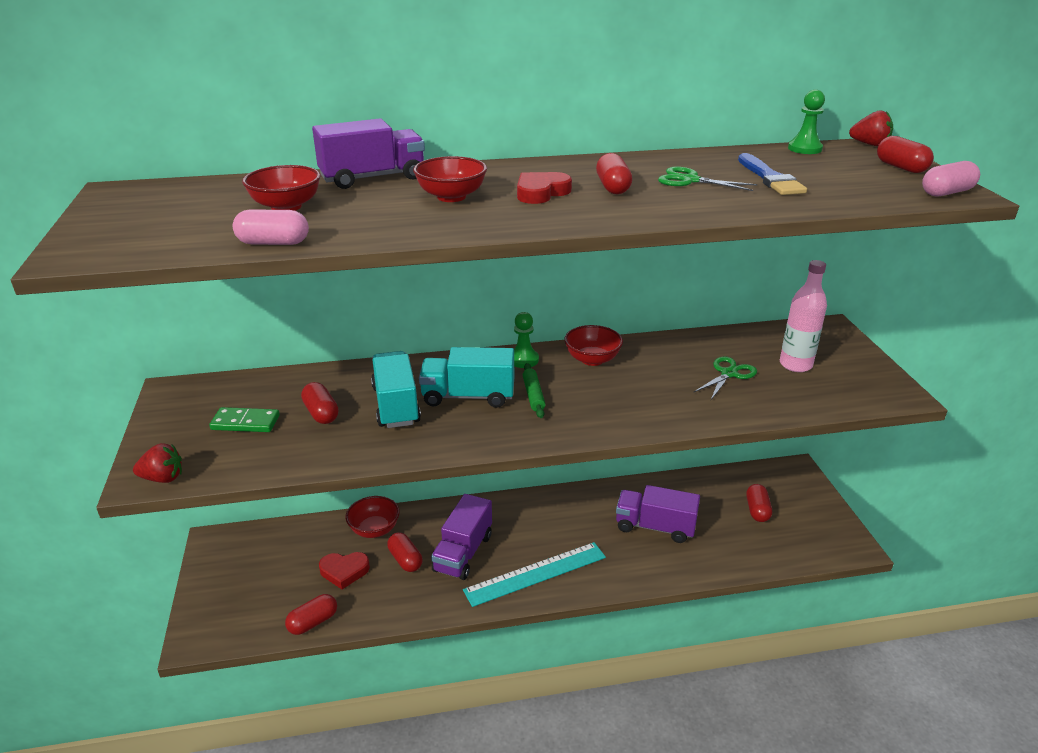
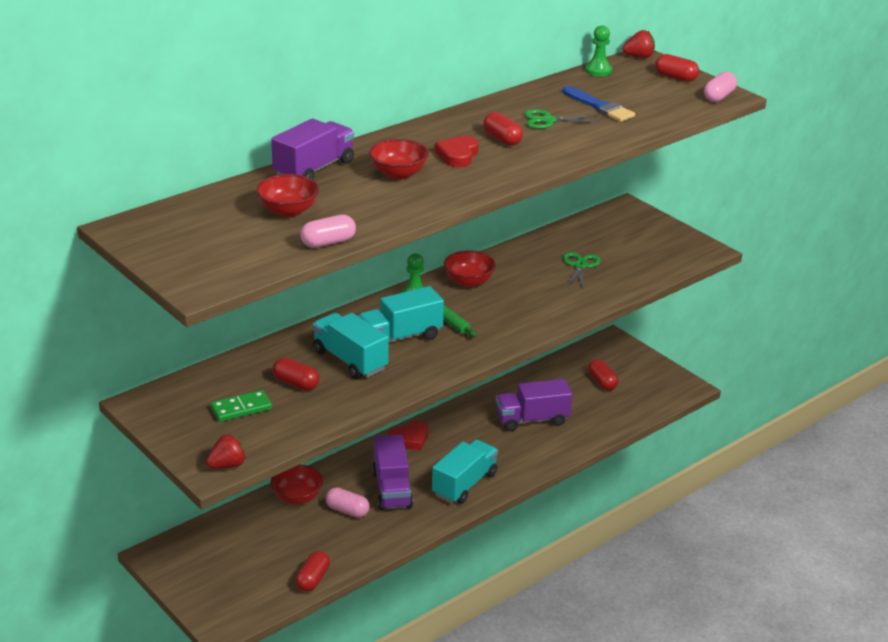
camera: 30 degrees left, 0 degrees up
(344, 571) = (302, 536): red heart -> red heart (409, 439)
(405, 560) = (347, 510): red capsule -> pink capsule
(536, 574) = (464, 484): turquoise ruler -> turquoise truck
(795, 365) = (622, 246): pink bottle -> none

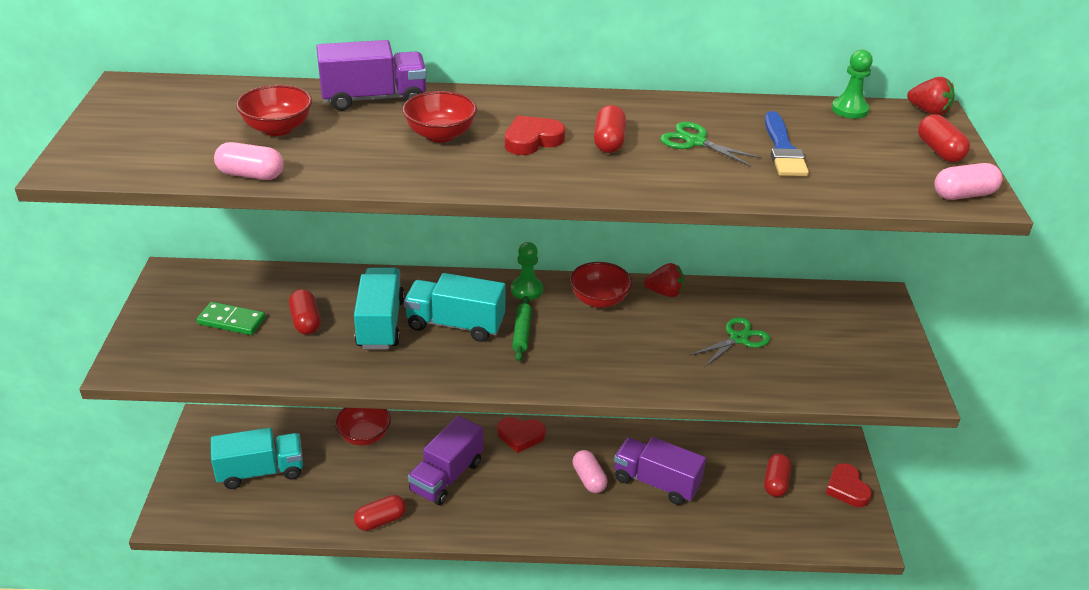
camera: 40 degrees right, 5 degrees up
(227, 465) = (143, 369): red strawberry -> red strawberry (665, 293)
(313, 579) = (281, 522): red capsule -> red capsule (380, 520)
(347, 510) = (387, 474): pink capsule -> pink capsule (589, 479)
(464, 484) = (514, 511): turquoise truck -> turquoise truck (261, 472)
(645, 364) = (847, 488): none -> red heart

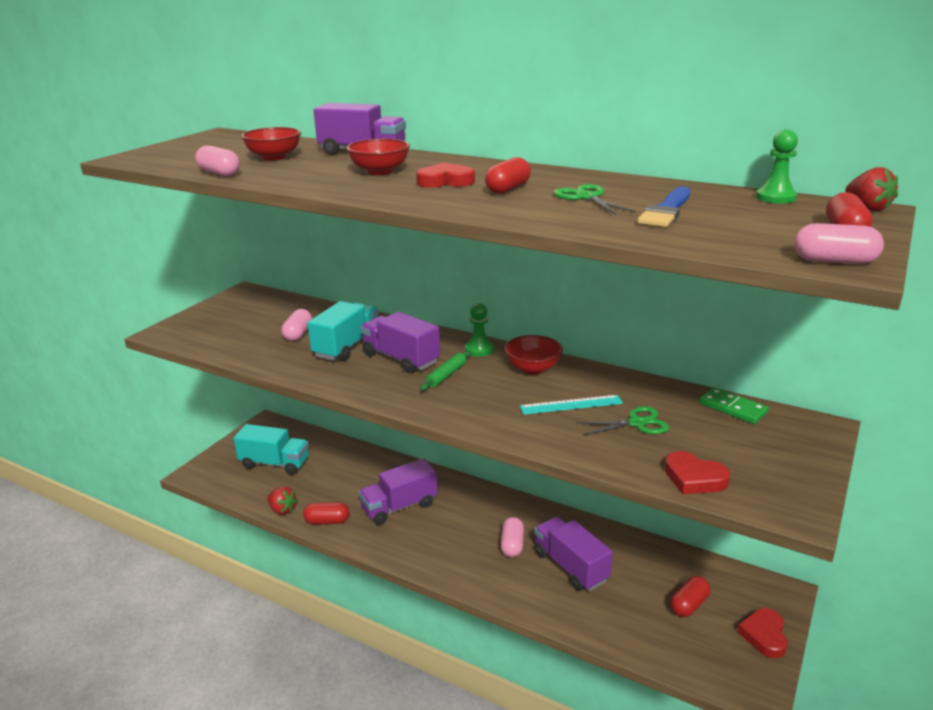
camera: 30 degrees right, 10 degrees down
(231, 321) = (252, 323): green domino -> green domino (732, 408)
(305, 322) = (298, 334): red capsule -> pink capsule
(364, 436) = (362, 462): red bowl -> none
(455, 324) = (401, 359): turquoise truck -> purple truck
(520, 436) = (479, 496): red heart -> red heart (694, 478)
(665, 293) = (597, 376): red strawberry -> red strawberry (282, 510)
(668, 335) = (571, 405): none -> turquoise ruler

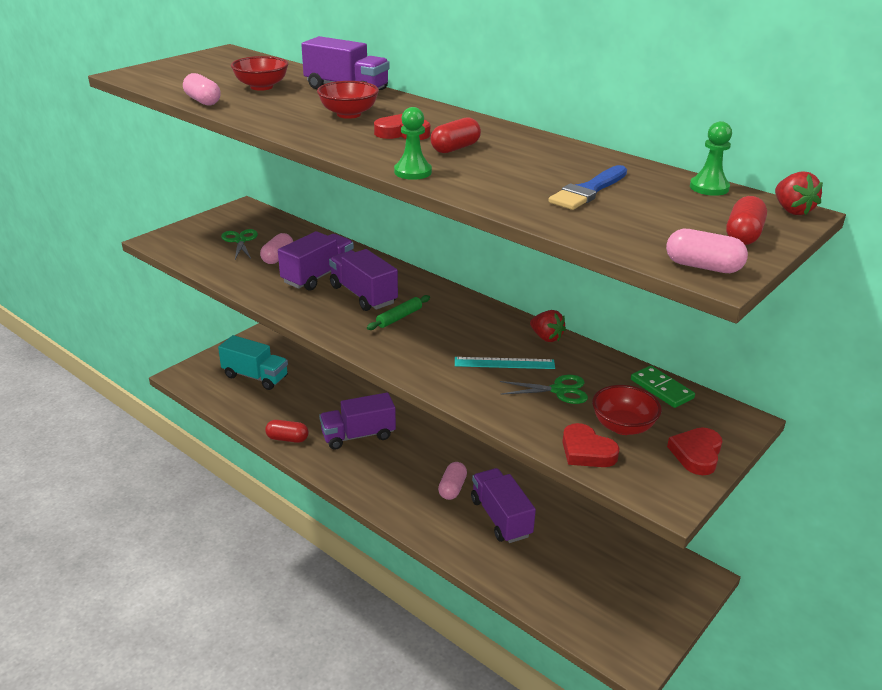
camera: 10 degrees right, 5 degrees up
(282, 510) = (250, 421): red strawberry -> red strawberry (546, 337)
(347, 346) = (318, 276): turquoise truck -> purple truck
(479, 349) = (441, 295): green pawn -> green pawn (413, 172)
(533, 368) = (484, 322): red bowl -> red bowl (623, 426)
(586, 197) = (523, 166): green scissors -> green scissors (240, 241)
(689, 605) = (602, 572): red capsule -> none
(764, 635) = (664, 613): red heart -> red heart (696, 454)

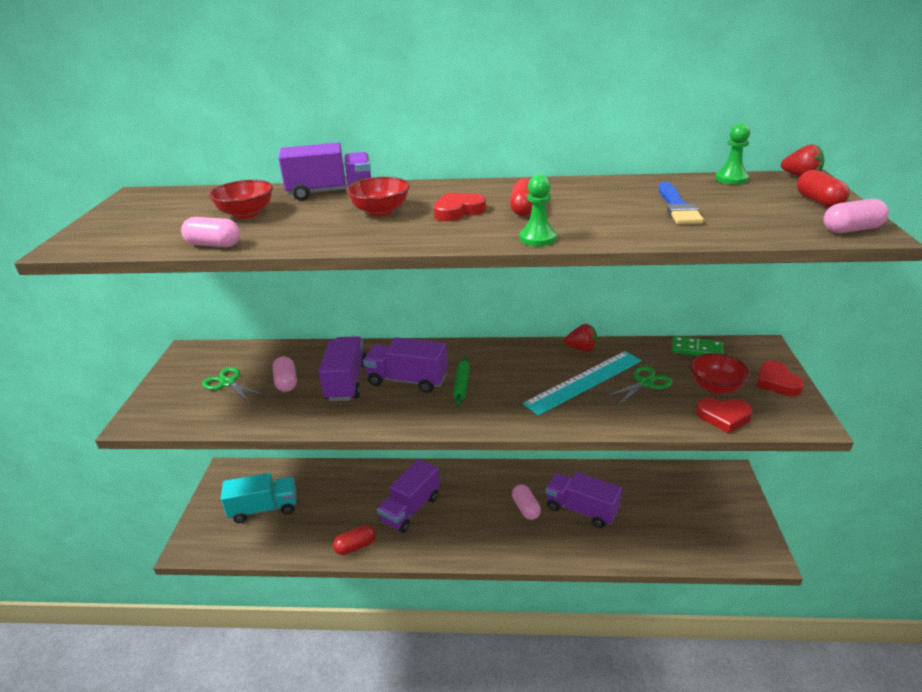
camera: 35 degrees left, 0 degrees up
(504, 363) = (584, 382): turquoise ruler -> turquoise ruler, size x1.61

